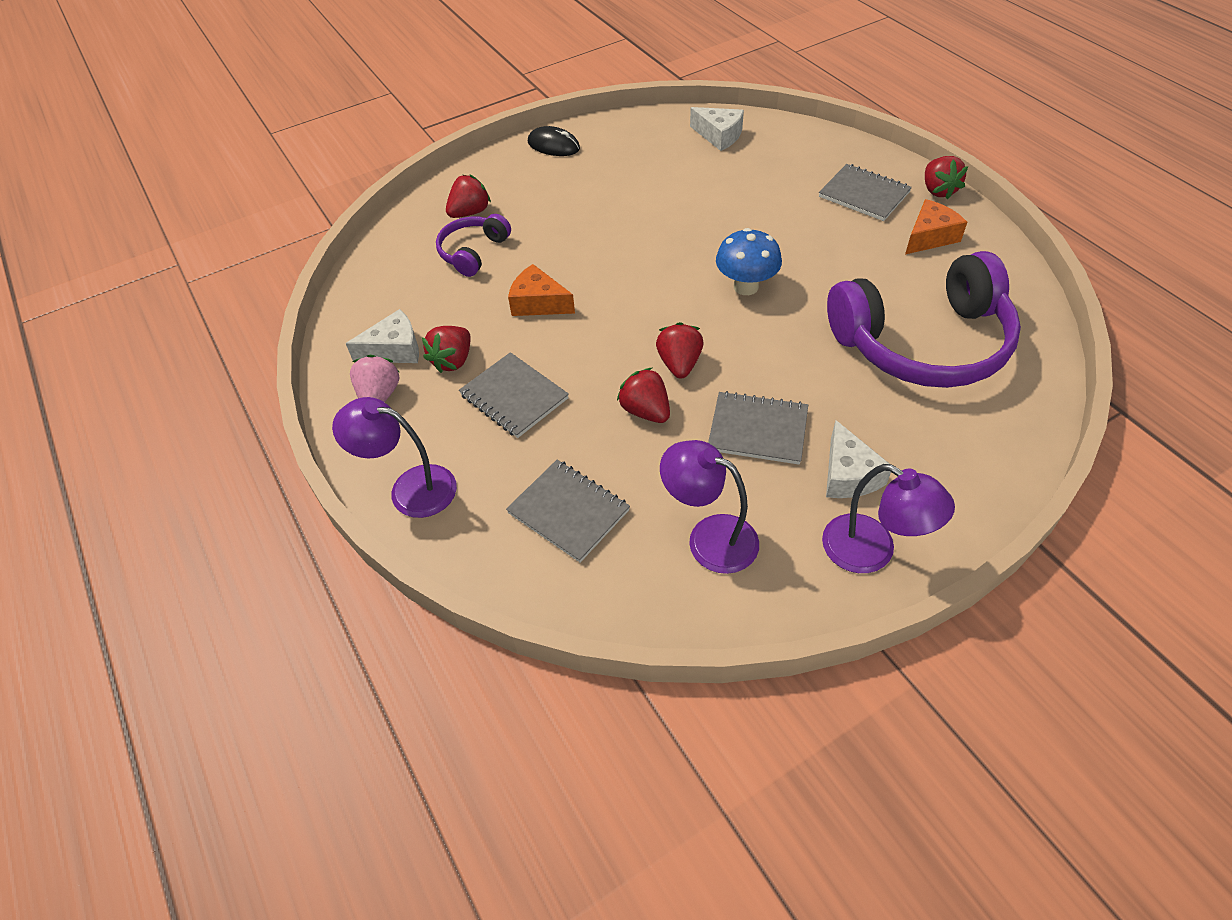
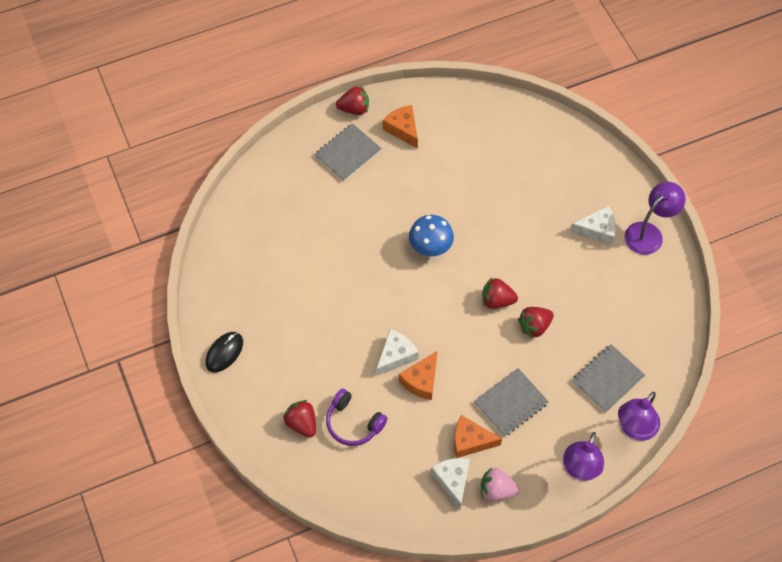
camera: 85 degrees left, 10 degrees up
(453, 361) = (470, 441): red strawberry -> orange cheese
(709, 537) = (632, 308): purple lamp -> purple lamp (634, 429)
(719, 136) = (247, 229): white cheese -> white cheese (396, 356)
(758, 430) = (558, 268): grey notebook -> none
(923, 343) = (501, 164): purple headphones -> none

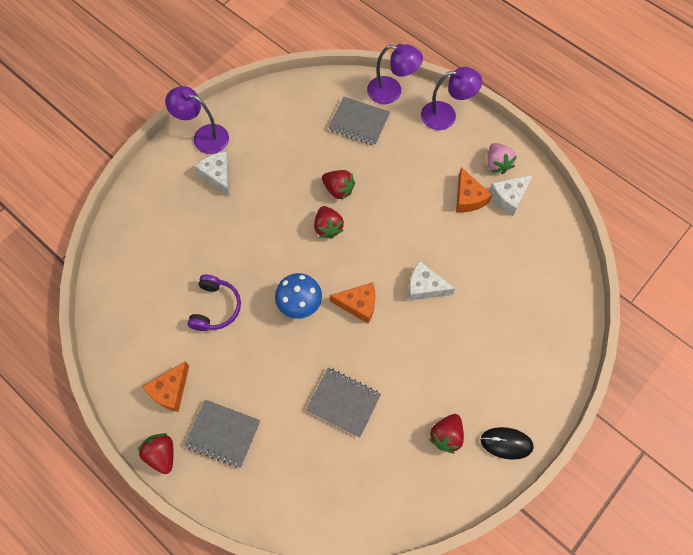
camera: 115 degrees left, 5 degrees up
(302, 423) = (532, 336): red strawberry -> red strawberry (446, 435)
(353, 423) = (506, 293): purple headphones -> purple headphones (215, 307)
(421, 381) = (436, 256): orange cheese -> orange cheese (358, 304)
(511, 403) = (418, 181): grey notebook -> grey notebook (343, 402)

